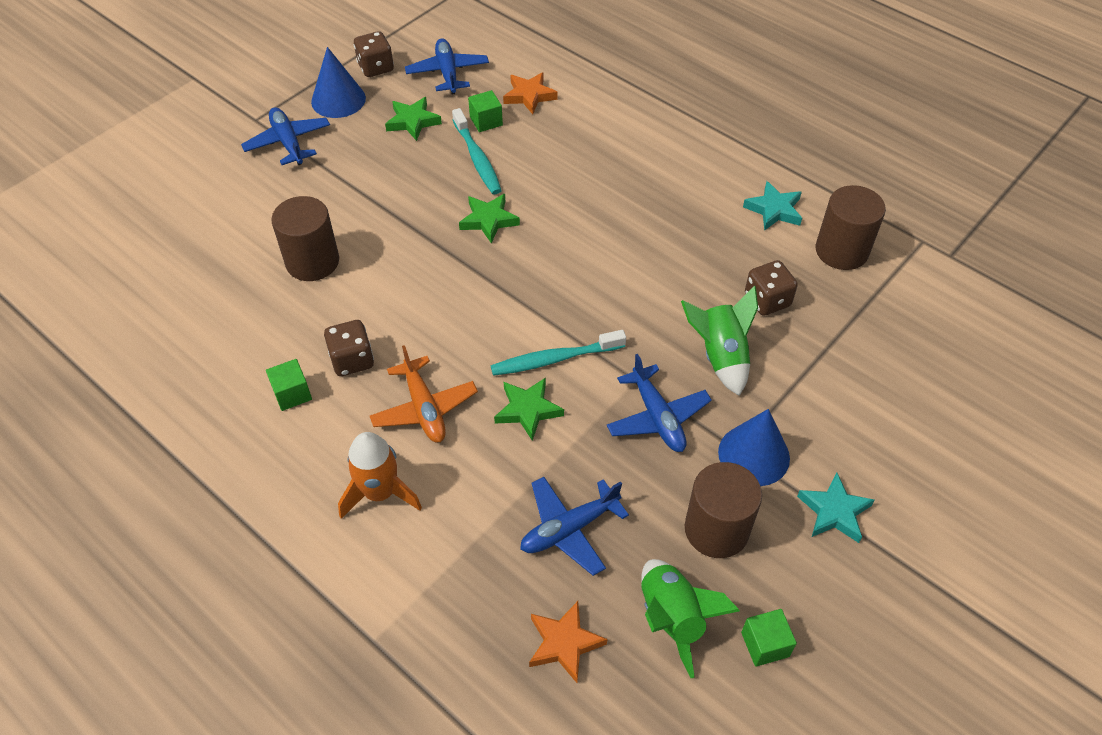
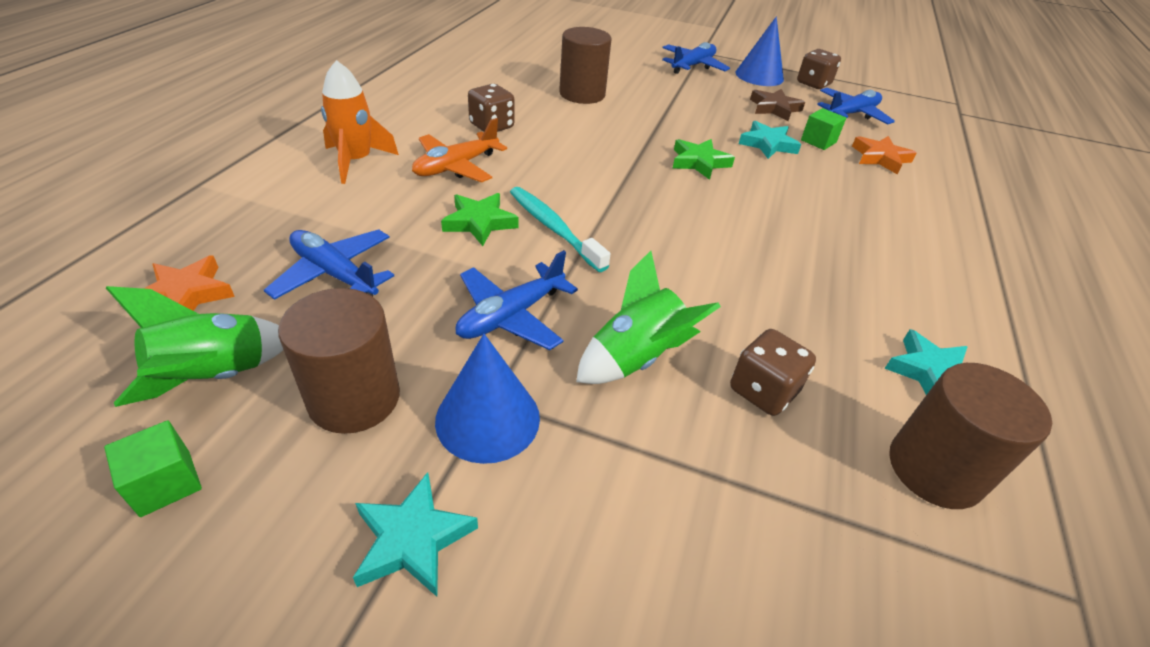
camera: 65 degrees right, 10 degrees down
(292, 394) = (445, 108): green cube -> none
(413, 121) = (774, 108): green star -> brown star
(477, 158) = (768, 144): turquoise toothbrush -> turquoise star

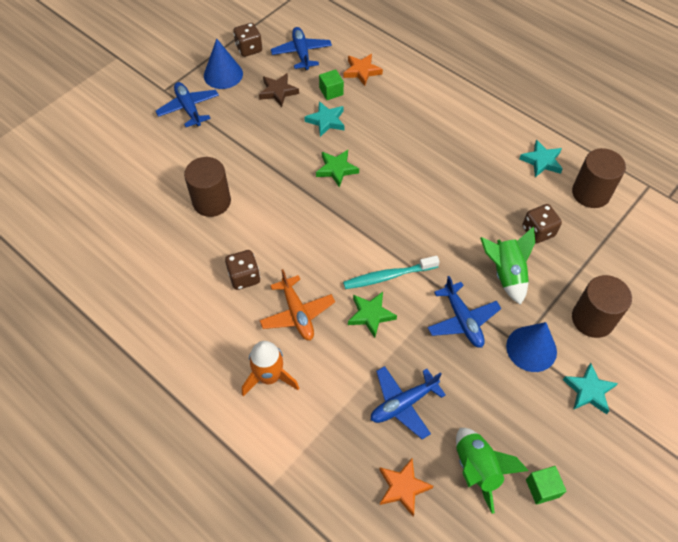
camera: 65 degrees left, 15 degrees up
(354, 398) = (506, 404): brown cylinder -> brown cylinder (592, 319)

